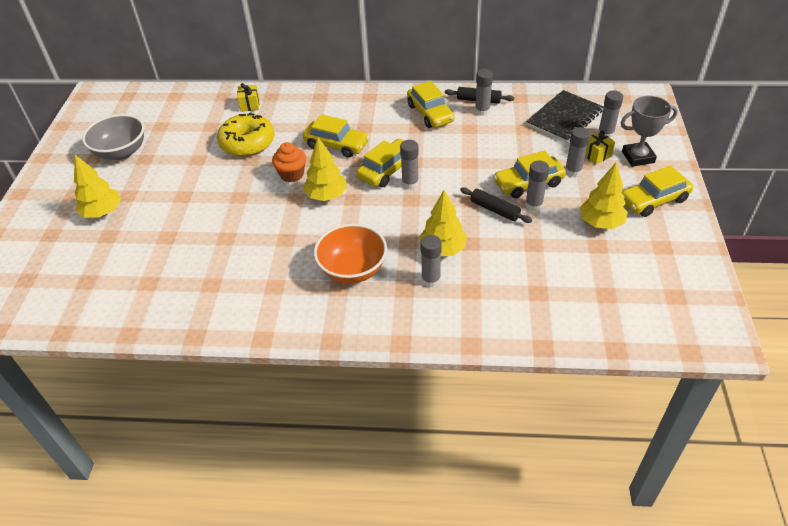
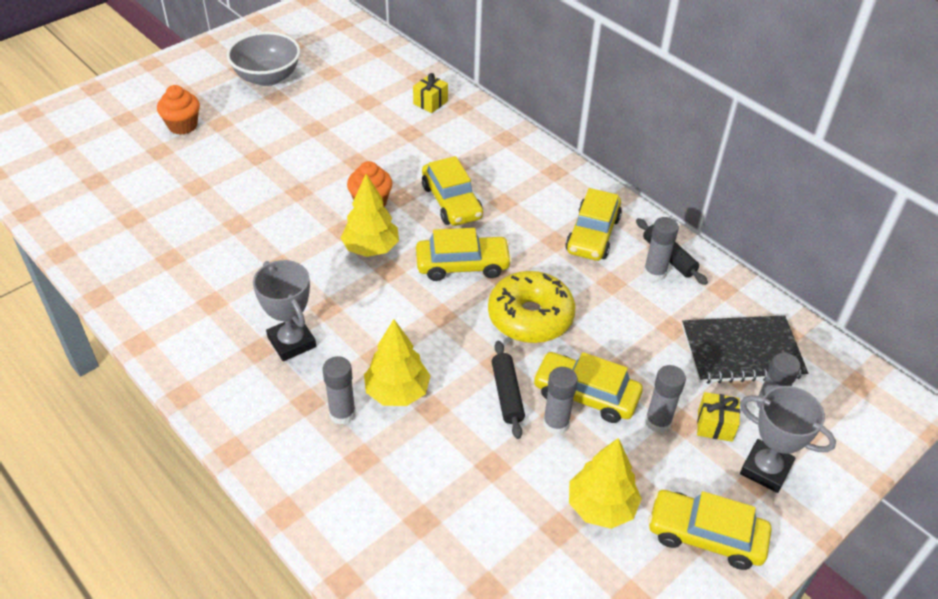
camera: 40 degrees right, 0 degrees up
(103, 212) = (183, 126): yellow tree -> orange cupcake
(247, 143) = (376, 141): yellow donut -> yellow donut (530, 317)
(352, 270) = (292, 342): orange bowl -> grey trophy
(410, 183) = (464, 297): grey glue stick -> none

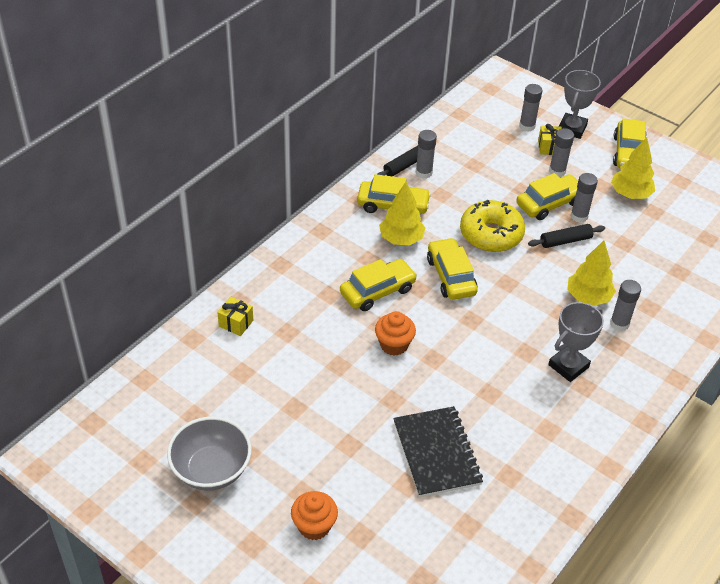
camera: 100 degrees left, 0 degrees up
(371, 248) = (450, 335): yellow tree -> yellow tree (401, 239)
(586, 394) = (549, 203): yellow car -> yellow car turned 135 degrees counterclockwise
(742, 351) = (483, 134): black notebook -> black notebook (436, 453)

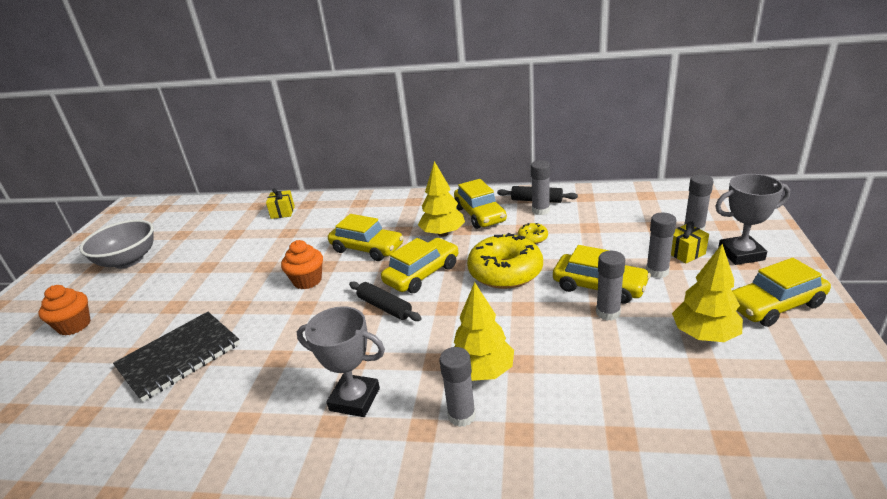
camera: 65 degrees right, 15 degrees down
(459, 198) = (532, 238): none -> yellow donut
(565, 241) = (555, 319): black rolling pin -> black rolling pin (385, 307)

